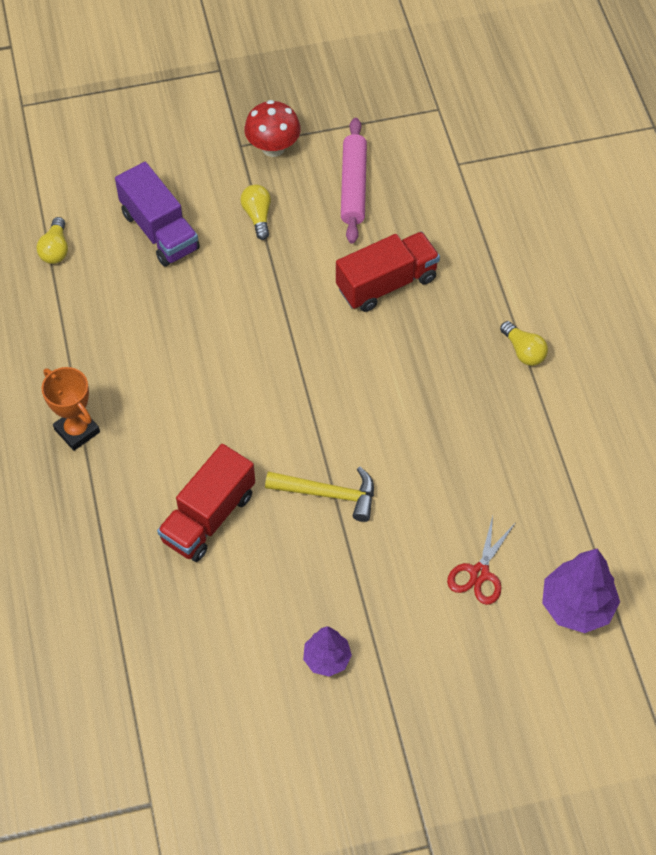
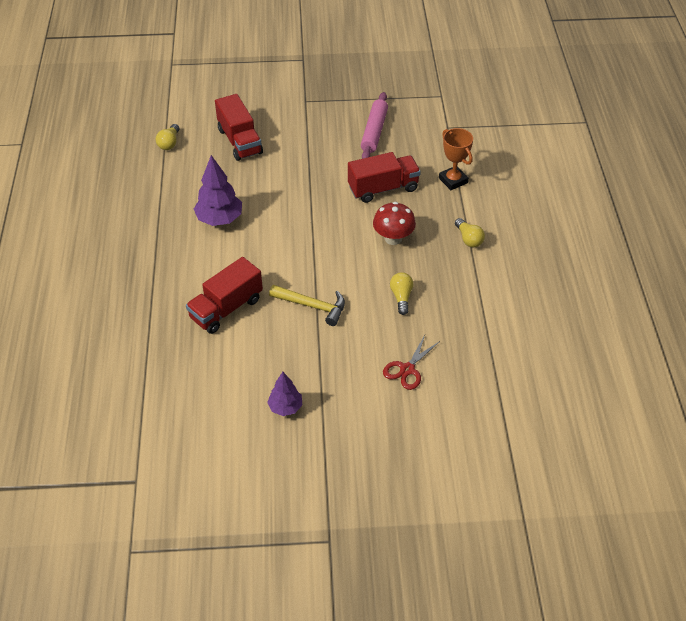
camera: 10 degrees right, 10 degrees down
(77, 431) = (152, 246): orange trophy -> orange trophy (453, 180)
(160, 231) = (239, 141): purple truck -> red truck
(257, 216) = (306, 141): yellow light bulb -> yellow light bulb (401, 297)
(273, 147) = (326, 104): red mushroom -> red mushroom (393, 238)
(577, 606) = (473, 400): purple tree -> purple tree (219, 219)

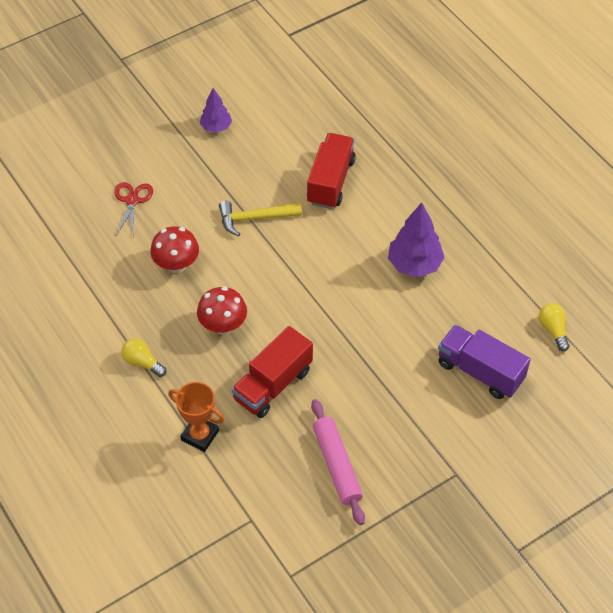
camera: 150 degrees right, 5 degrees up
(239, 141) = (480, 371): red truck -> purple truck
(401, 297) = (176, 265): yellow light bulb -> red mushroom

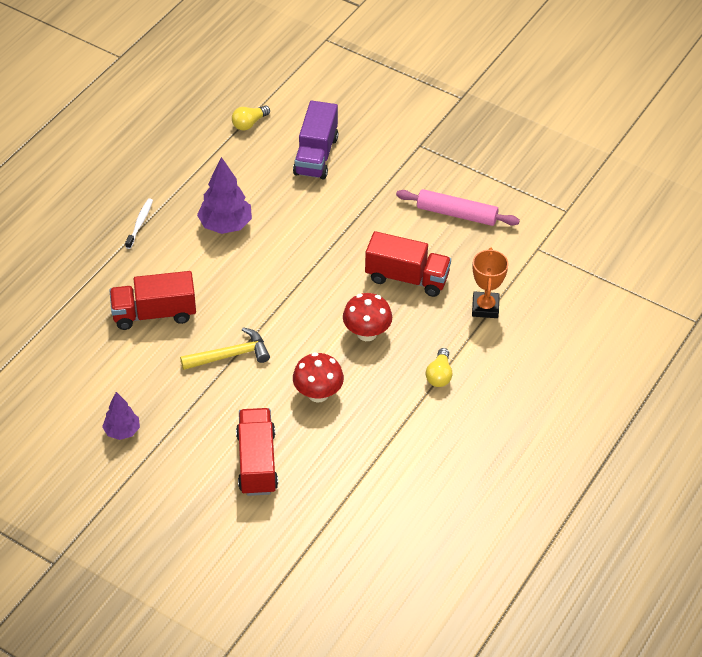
camera: 115 degrees left, 5 degrees down
(132, 200) = (257, 462): red scissors -> red truck
(254, 218) = (230, 355): yellow hammer -> yellow hammer turned 75 degrees counterclockwise
(337, 465) = (456, 214): pink rolling pin -> pink rolling pin turned 60 degrees clockwise
(447, 202) = (140, 223): none -> white toothbrush

